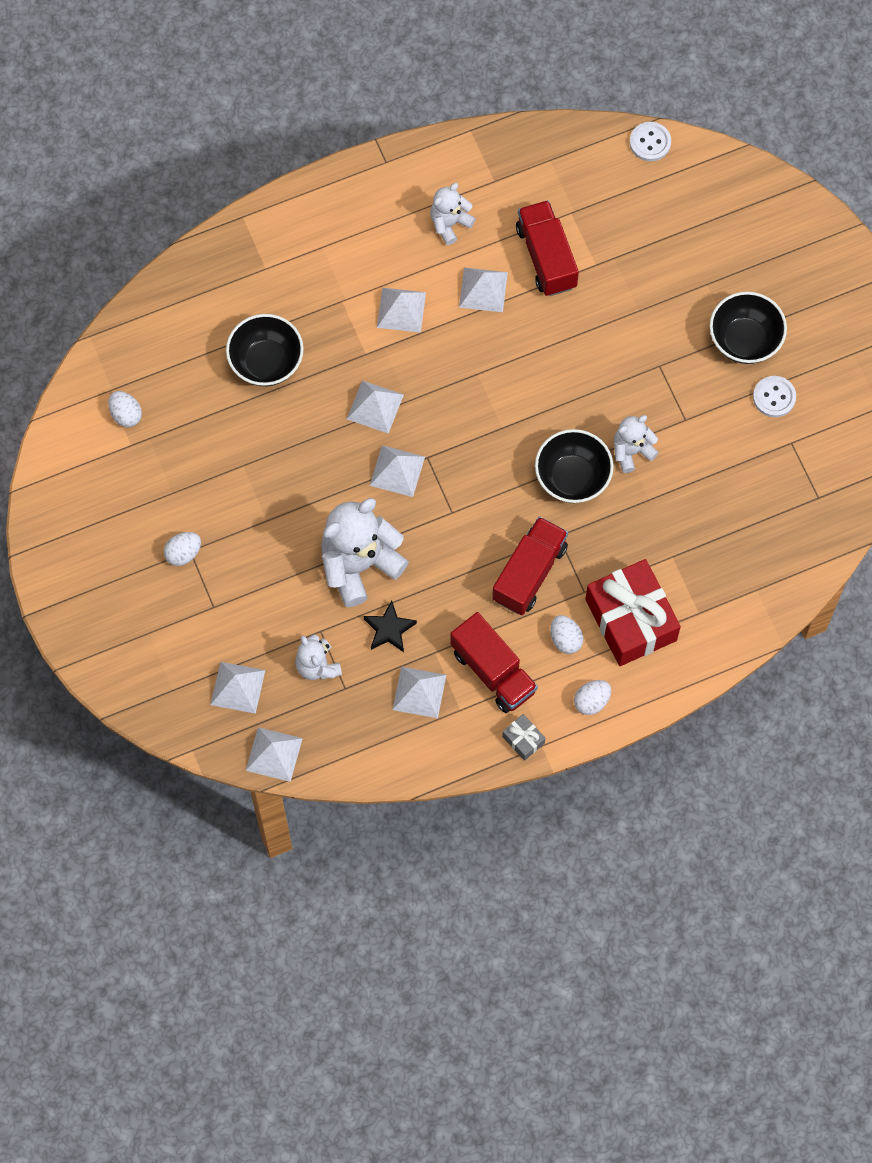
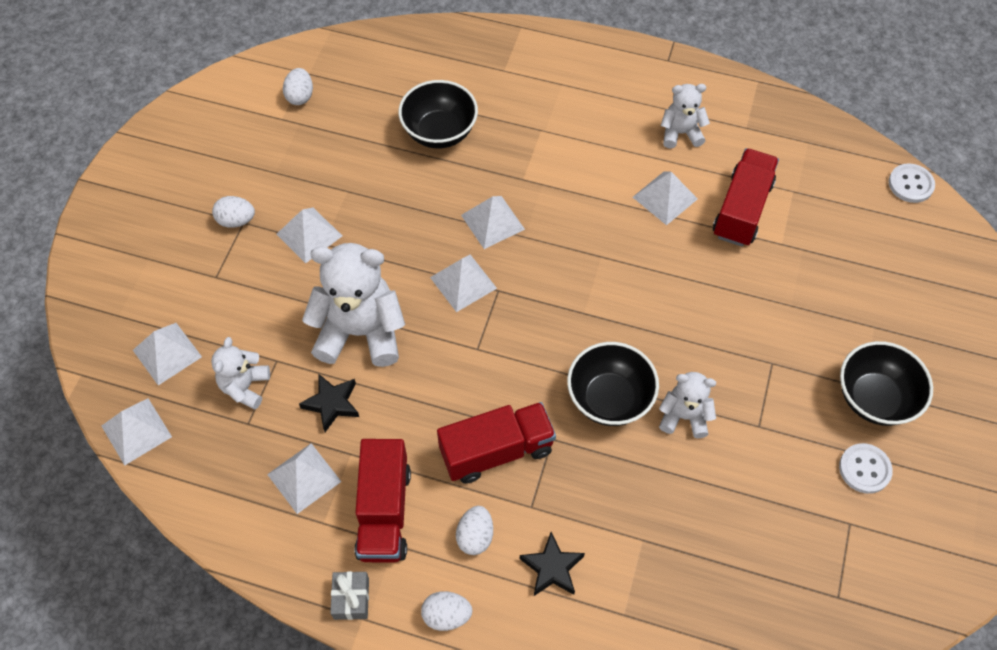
camera: 40 degrees right, 10 degrees down
(401, 310) = (582, 167): white pyramid -> white pyramid (309, 235)
(631, 620) = (552, 568): red gift -> black star

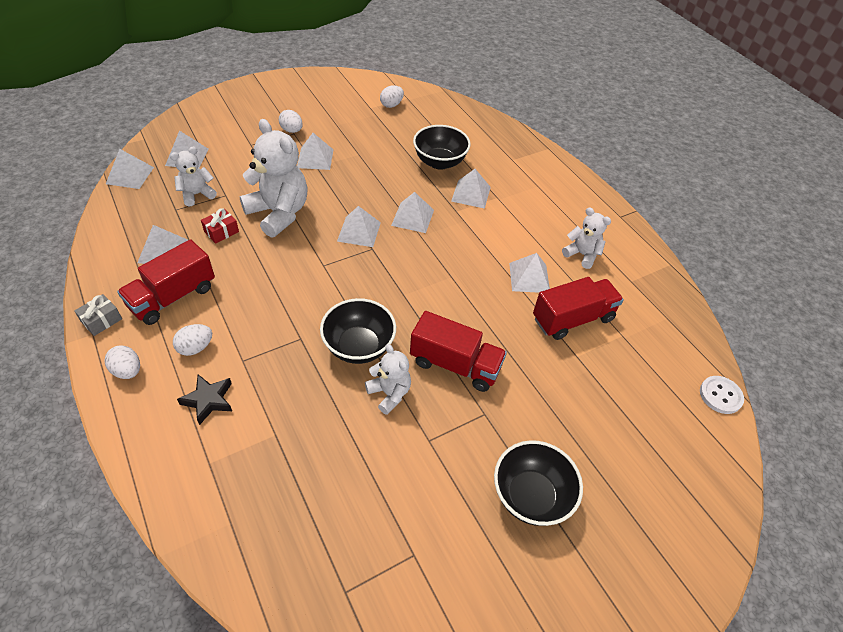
camera: 40 degrees right, 10 degrees down
(332, 404) = (221, 231): black star -> red gift
(496, 451) = (264, 318): red truck -> red truck (455, 365)
(513, 146) = (471, 194): none -> white pyramid
(864, 469) = (468, 532): white button -> none

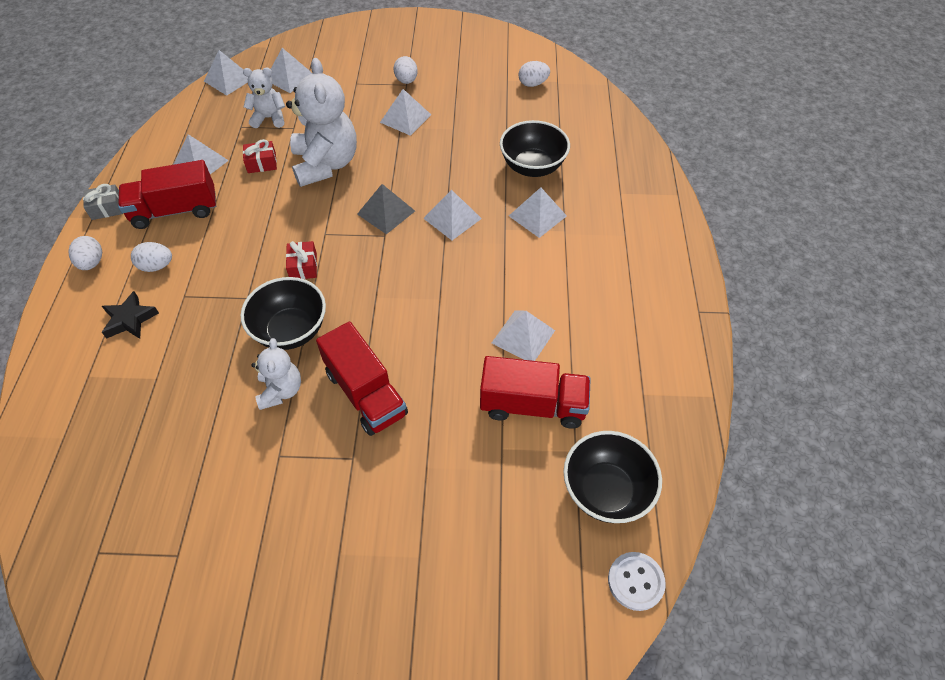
camera: 35 degrees right, 5 degrees up
(327, 296) = (303, 266): none -> red gift
(359, 231) = (386, 212): white pyramid -> grey pyramid
(530, 496) = (326, 566): black bowl -> black bowl (605, 490)
(582, 254) = (608, 337): white teddy bear -> none

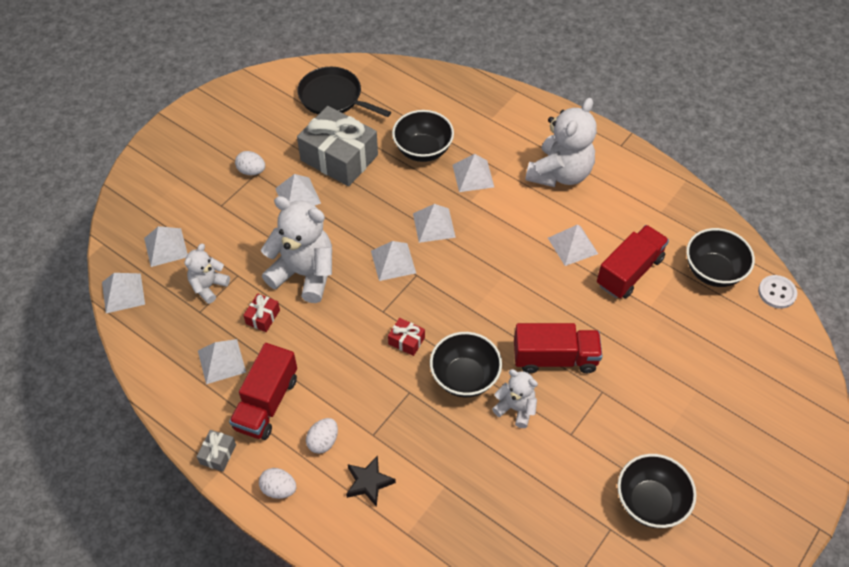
camera: 55 degrees left, 0 degrees up
(233, 581) = (650, 502): none -> black bowl
(386, 212) = (393, 261): grey pyramid -> white pyramid
(470, 121) = (339, 158): none -> grey gift
(533, 84) = (333, 97): white egg -> black pan
(607, 279) = (560, 173): none -> white teddy bear

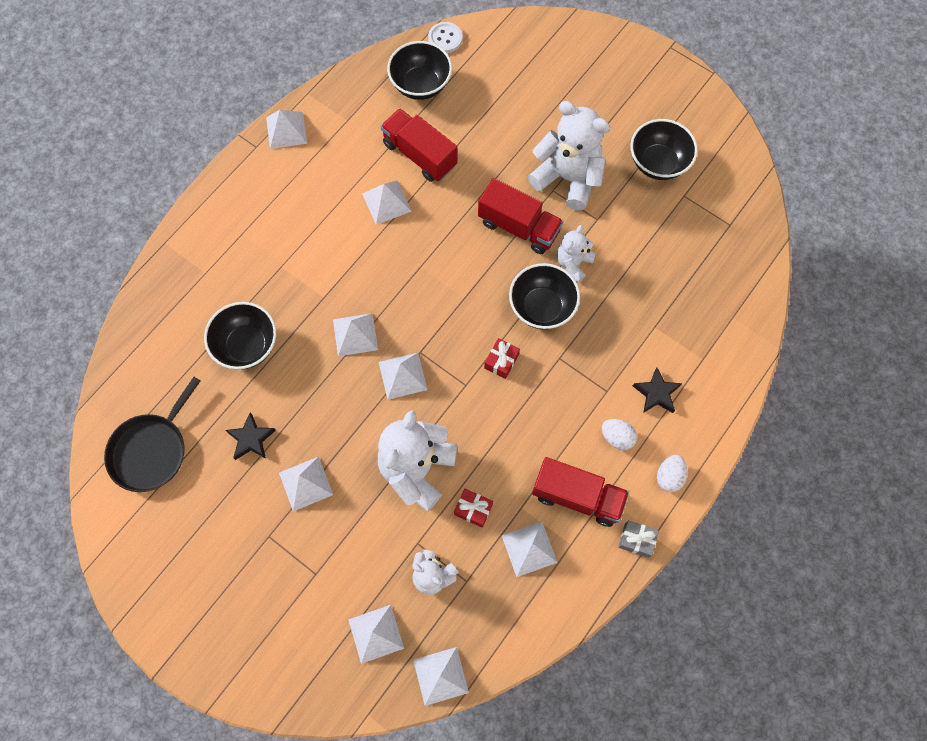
camera: 90 degrees left, 15 degrees up
(251, 171) = (264, 542): white egg -> none
(339, 158) = (251, 439): grey gift -> black star
(473, 176) = (288, 293): white pyramid -> white pyramid (286, 130)
(555, 358) = (518, 227): red truck -> red truck turned 120 degrees clockwise
(560, 173) = (291, 207): white teddy bear -> white teddy bear (567, 178)

